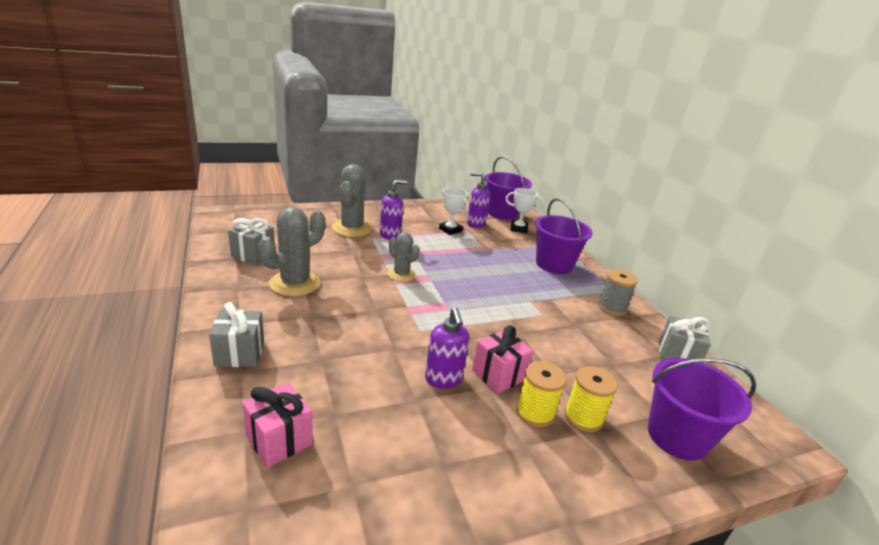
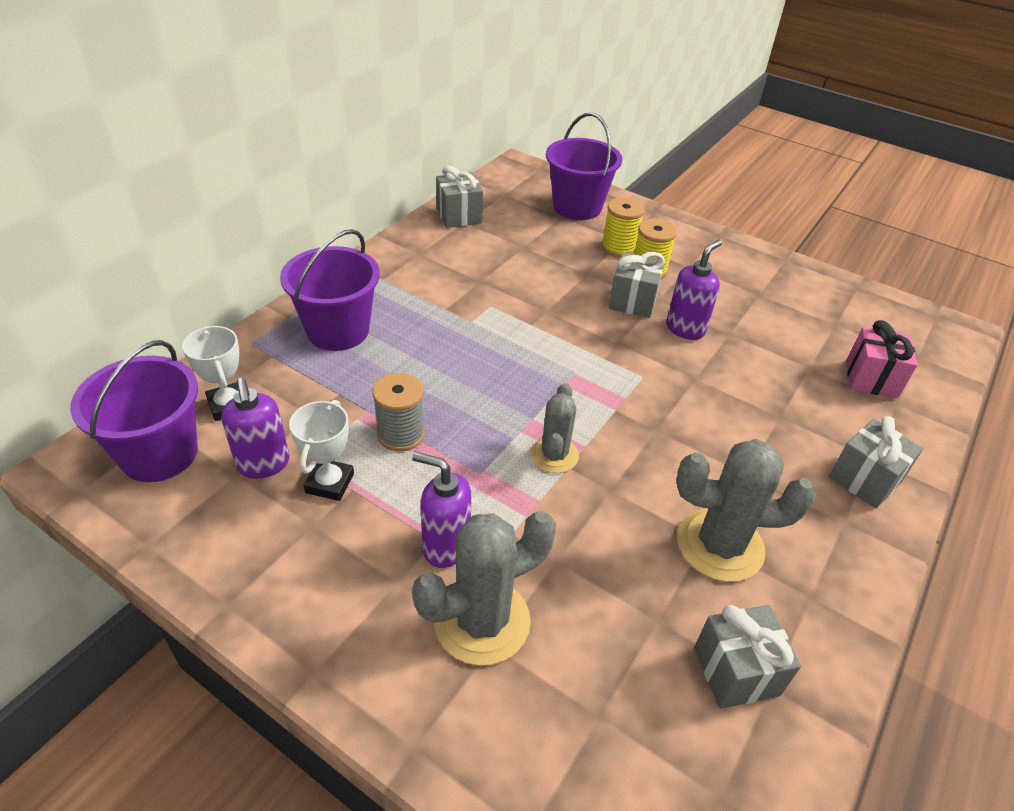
camera: 125 degrees left, 15 degrees up
(498, 375) = (632, 301): pink gift -> grey gift
(612, 308) = (409, 264): grey spool -> grey spool (401, 434)

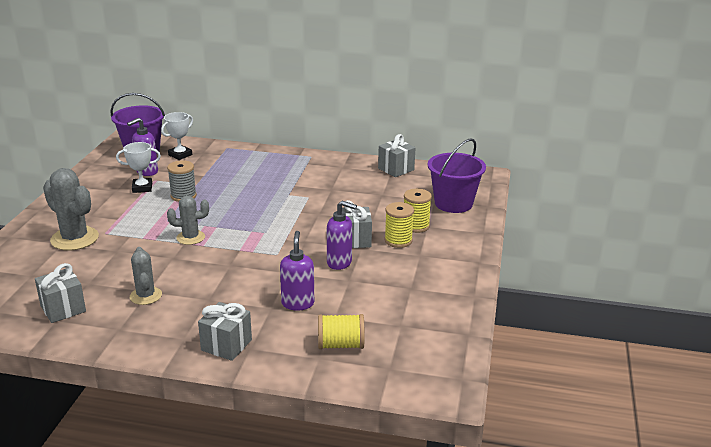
camera: 70 degrees right, 15 degrees down
(338, 331) = (252, 163): purple bucket -> none
(445, 546) = (115, 222): purple soap dispenser -> purple soap dispenser (298, 303)
(720, 545) = (146, 296): grey cactus -> grey cactus, size x0.61
(871, 379) = (340, 345): pink gift -> yellow spool

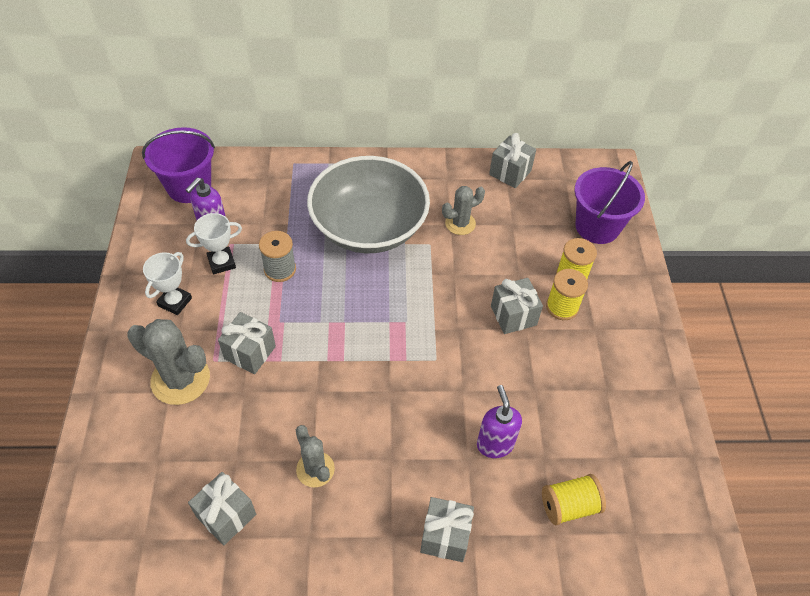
camera: 15 degrees left, 25 degrees up
(134, 232) = (250, 352): none -> grey gift
(180, 155) = (241, 187): white trophy -> white trophy (175, 302)
(190, 237) = (322, 349): grey cactus -> grey cactus (460, 223)
(265, 183) = (369, 227): none -> grey bowl
(339, 263) = (513, 360): purple soap dispenser -> none

